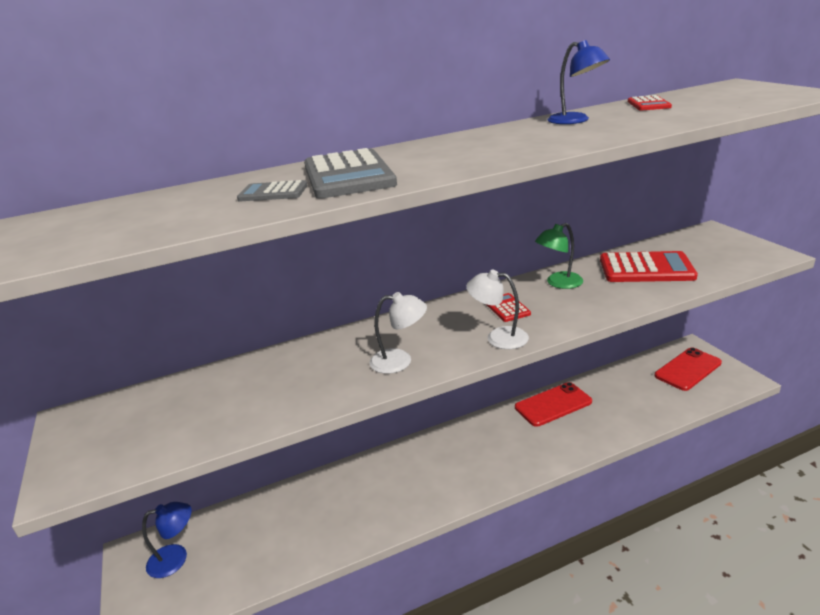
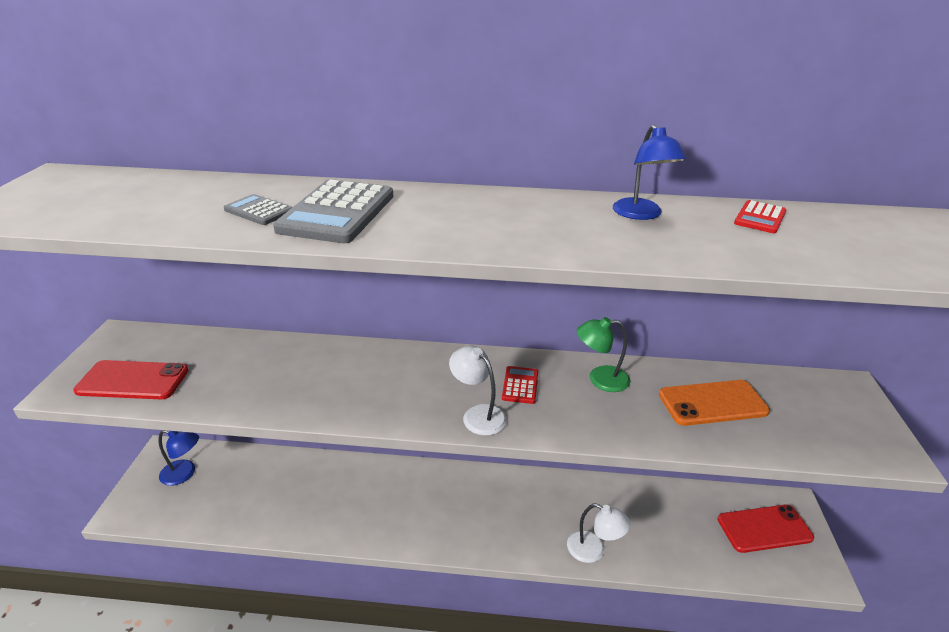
camera: 25 degrees right, 5 degrees up
(400, 361) = (373, 398): white lamp -> white lamp (593, 550)
(553, 405) = (582, 495): red phone -> red phone (133, 381)
(646, 269) = (712, 403): red calculator -> orange phone

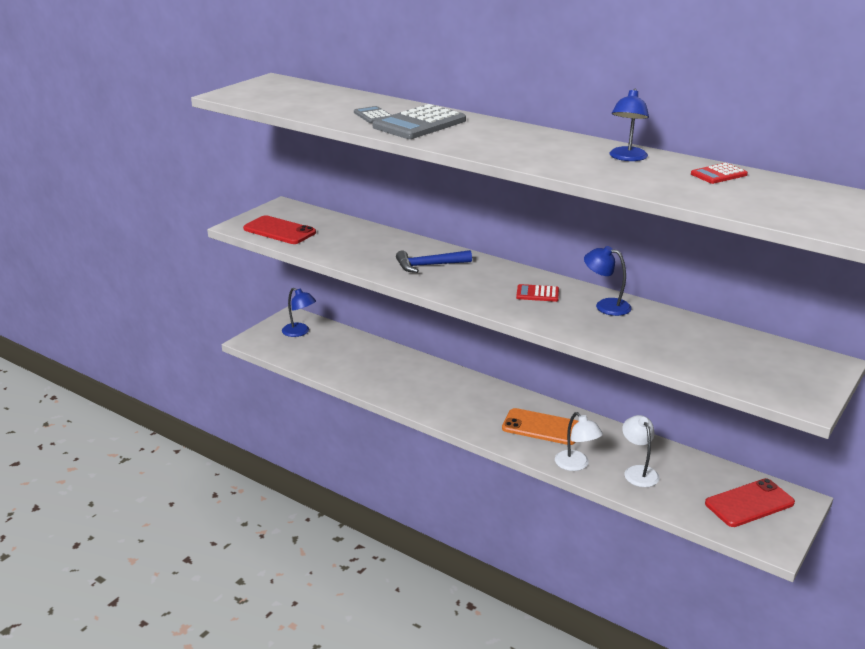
camera: 30 degrees right, 5 degrees down
(368, 380) = (429, 265): none -> blue hammer
(478, 414) = (490, 300): white lamp -> white lamp (638, 472)
(520, 385) = (537, 294): red calculator -> red calculator turned 120 degrees counterclockwise
(600, 379) = (605, 306): green lamp -> blue lamp
(712, 403) = (684, 340): orange phone -> orange phone (541, 427)
(764, 529) = (749, 503): red phone -> red phone turned 45 degrees counterclockwise

